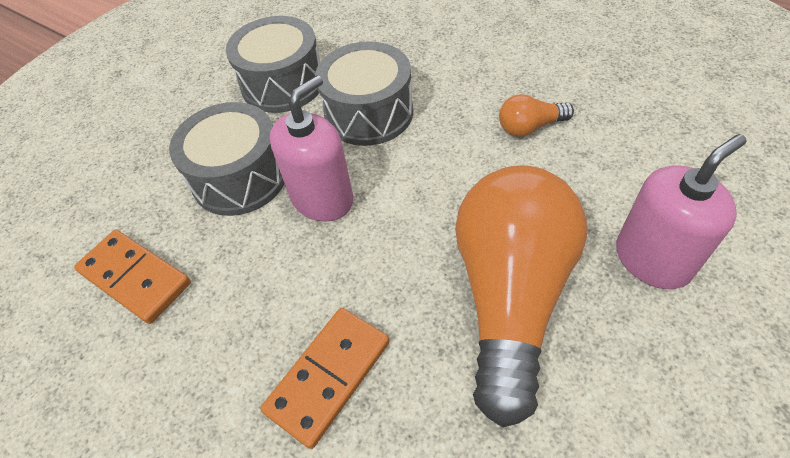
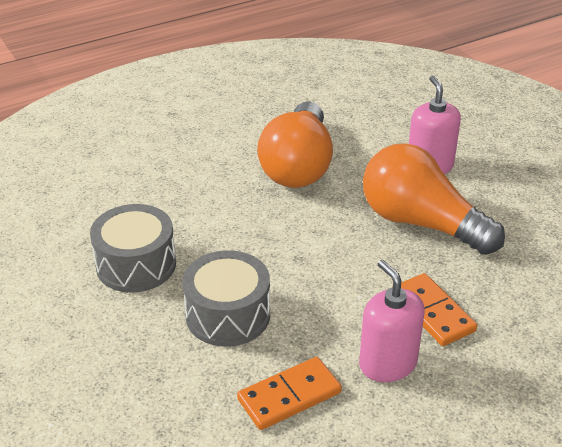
camera: 70 degrees left, 15 degrees down
(322, 199) = (287, 276): pink soap dispenser -> pink soap dispenser (388, 363)
(368, 113) = (218, 229): grey drum -> none
(529, 127) = (298, 166): orange light bulb -> orange light bulb, size x2.41

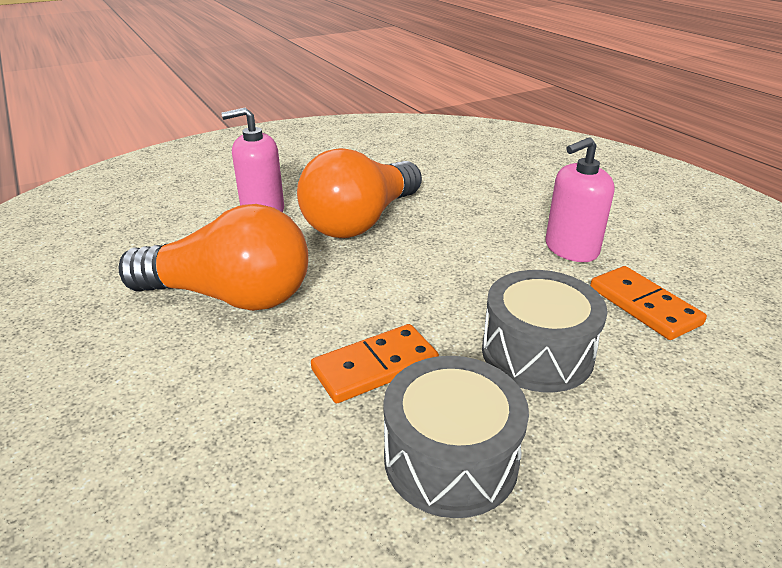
camera: 90 degrees left, 5 degrees down
(432, 312) = (494, 224): orange domino -> orange domino (375, 367)

